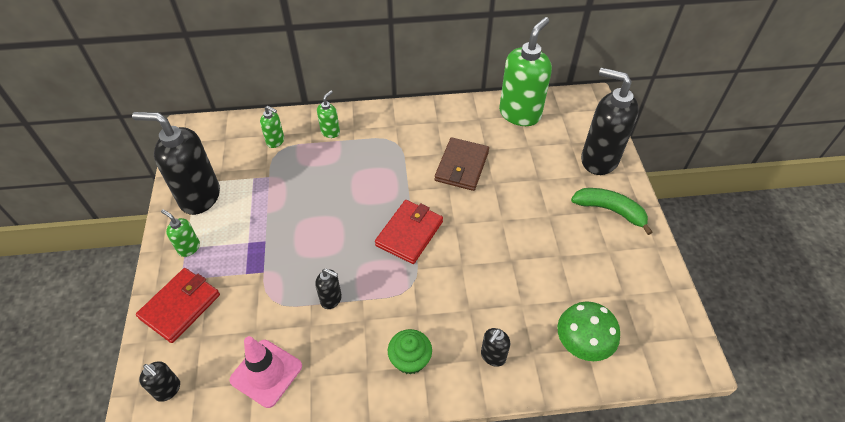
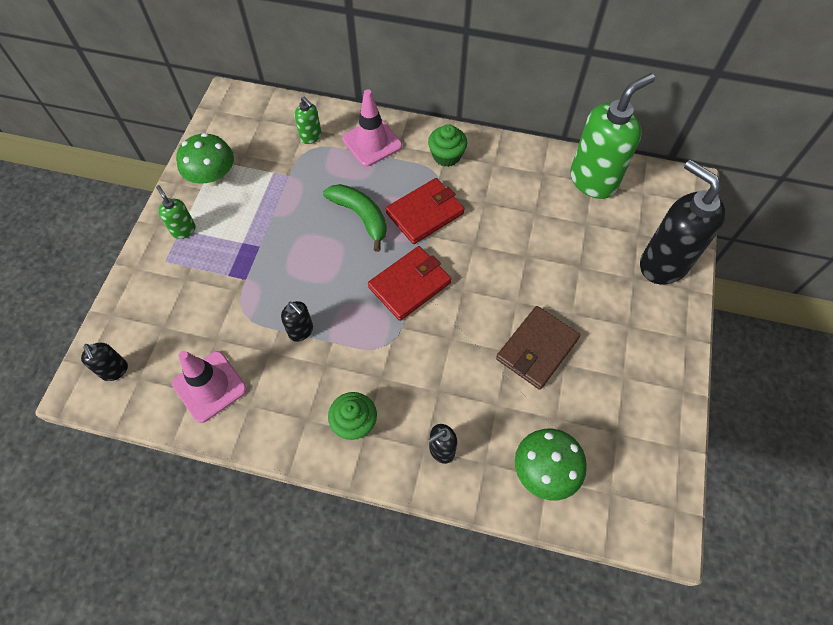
camera: 20 degrees right, 10 degrees up
(180, 306) = (154, 289): red wallet -> red wallet (425, 213)
(199, 197) = (213, 177): black soap dispenser -> green mushroom
(330, 132) = (372, 142): green soap dispenser -> pink traffic cone
(397, 126) = (446, 156): none -> green cupcake
(462, 166) = (499, 225): brown wallet -> brown wallet (537, 349)
(610, 210) = (647, 330): green banana -> green banana (361, 216)

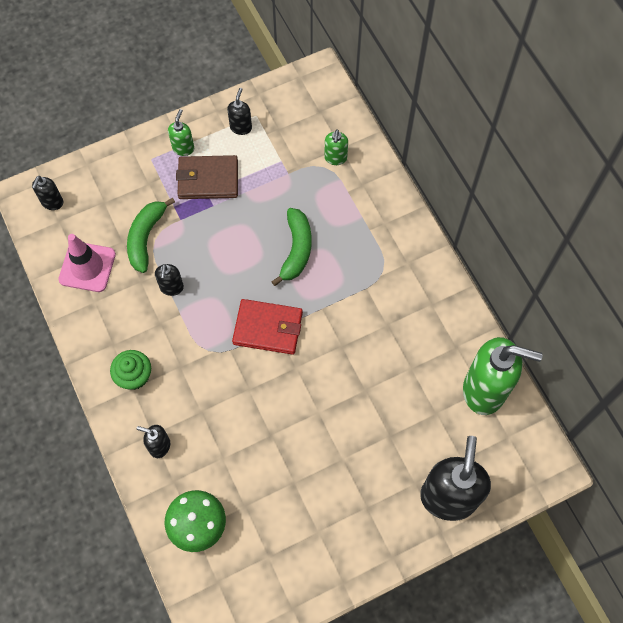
camera: 50 degrees right, 5 degrees up
(213, 177) = (241, 127): green mushroom -> black soap dispenser
(233, 317) = (146, 237): none -> green banana
(372, 142) = (370, 203): pink traffic cone -> none
(425, 213) = (339, 290): red wallet -> none
(446, 156) = (406, 265): green cupcake -> none
(537, 349) = (289, 454): brown wallet -> brown wallet (208, 179)

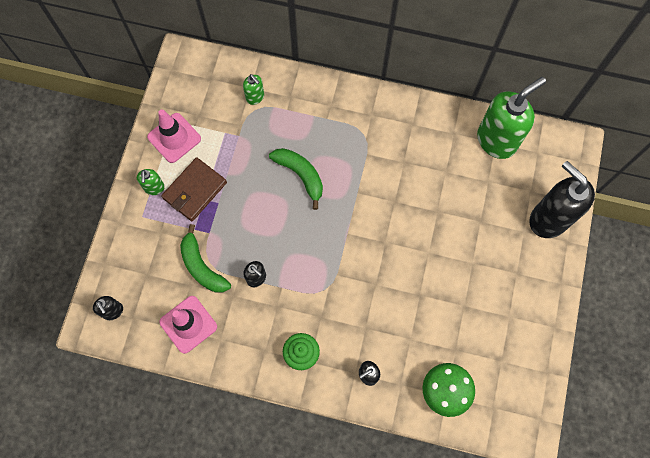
camera: 50 degrees left, 5 degrees up
(183, 148) = (154, 188): green soap dispenser -> green soap dispenser turned 150 degrees counterclockwise
(241, 127) = (174, 138): black soap dispenser -> pink traffic cone
(268, 328) = (342, 238): red wallet -> none

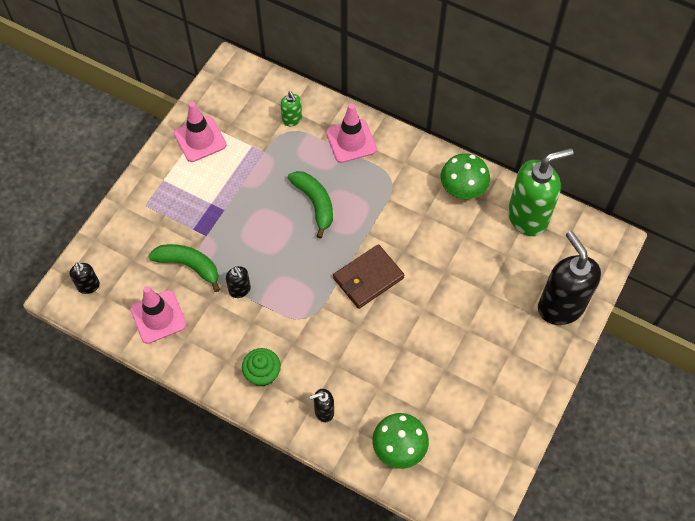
camera: 15 degrees right, 10 degrees down
(154, 188) = (166, 181): green soap dispenser -> none
(195, 190) = (204, 193): brown wallet -> brown wallet (368, 278)
(202, 266) = (189, 266): green banana -> green banana turned 135 degrees clockwise
(316, 105) = (351, 141): none -> pink traffic cone
(431, 128) = (462, 189): none -> green mushroom

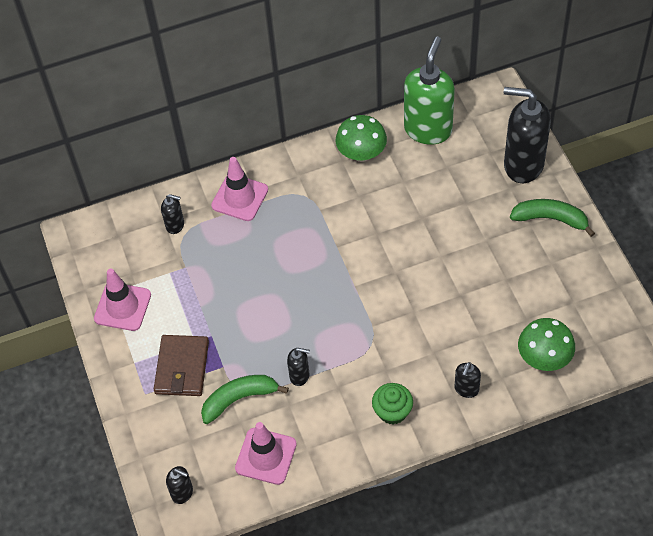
camera: 45 degrees left, 5 degrees down
(292, 120) = (175, 225): green soap dispenser -> black soap dispenser
(315, 203) = (272, 264): green banana -> green banana (550, 219)
(368, 278) = (377, 275): brown wallet -> brown wallet (182, 367)

